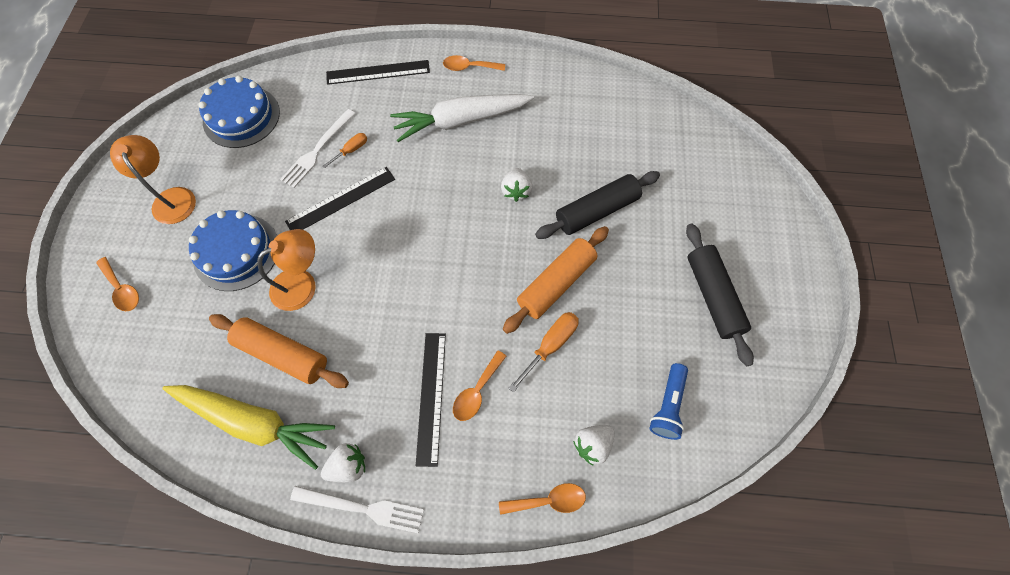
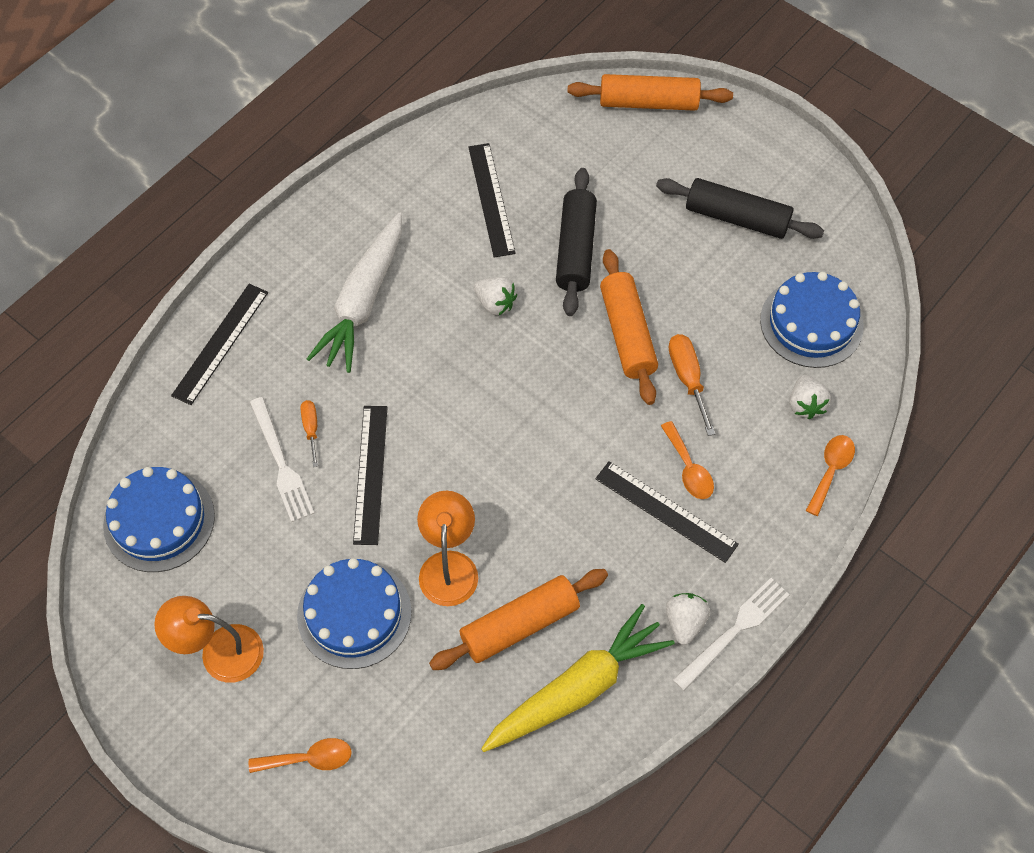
camera: 55 degrees left, 5 degrees down
(469, 67) = (295, 250): orange spoon -> none
(592, 141) = (491, 199): none -> black ruler
(667, 405) = (811, 323): blue flashlight -> blue cake
(754, 182) = (648, 103): none -> orange rolling pin

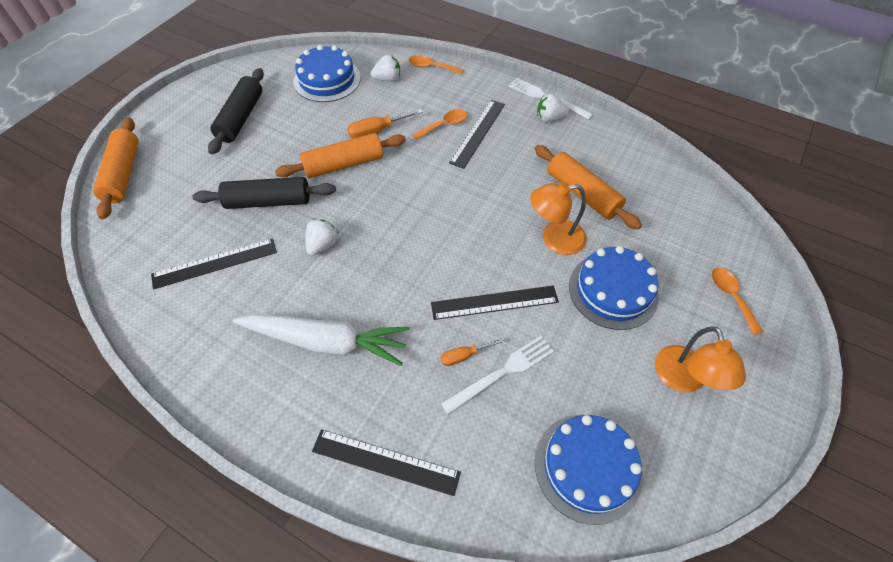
camera: 100 degrees left, 5 degrees down
(577, 689) = (612, 161): yellow carrot -> none

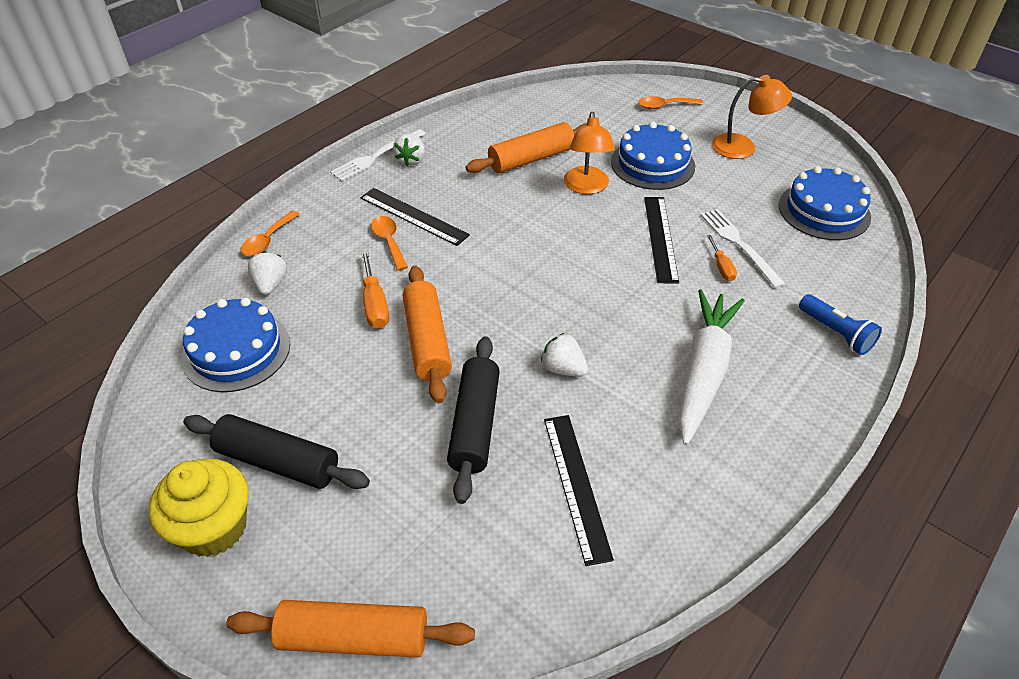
camera: 80 degrees left, 10 degrees down
(198, 105) = (213, 528): none -> yellow cupcake
(385, 462) = (836, 333): black ruler -> blue flashlight

